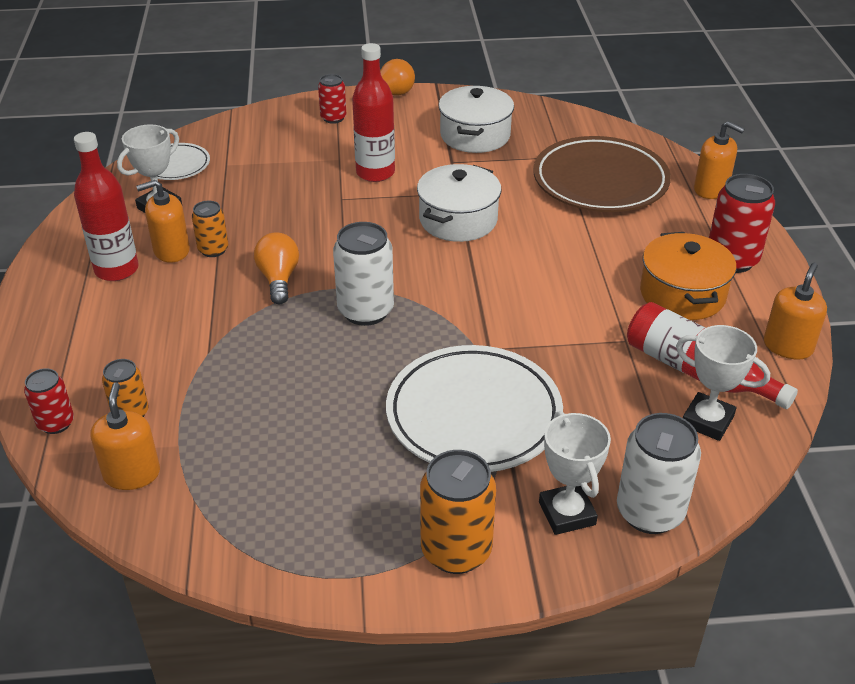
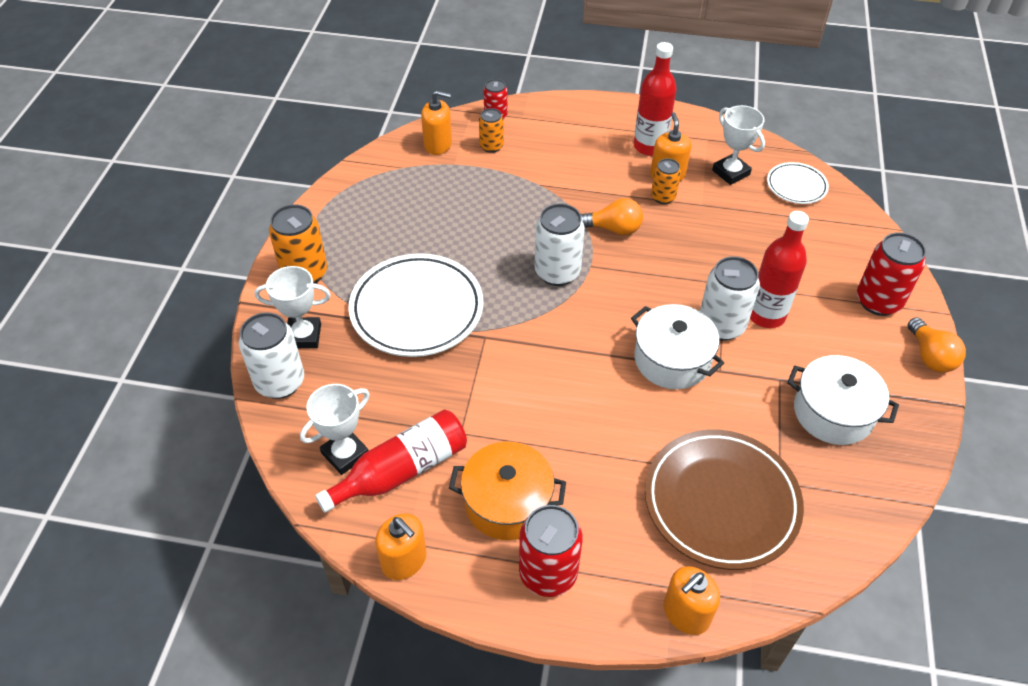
camera: 105 degrees right, 10 degrees up
(333, 118) = (878, 301): red can -> red can, size x1.70
(400, 196) = (721, 325): none -> white can

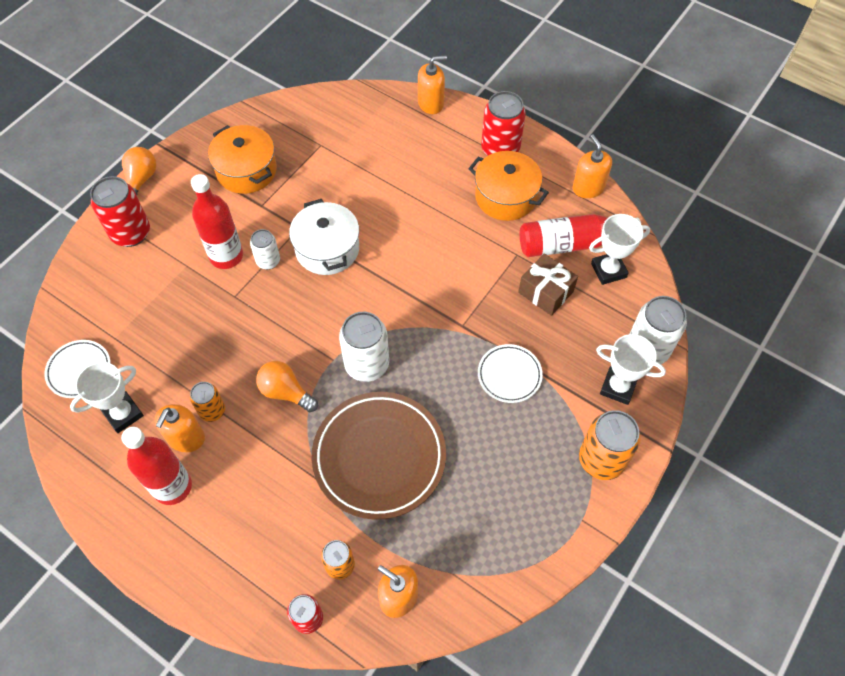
camera: 155 degrees left, 10 degrees up
(410, 402) = (545, 292): none -> brown gift
(417, 310) = (509, 375): white plate -> white plate, size x0.51
(721, 325) = (268, 261): white can -> white can, size x0.59
(721, 502) = (367, 147): brown plate -> brown plate (379, 457)
(730, 172) = (123, 414): white trophy -> white trophy turned 60 degrees clockwise
(833, 412) = (246, 170): white pot -> orange pot

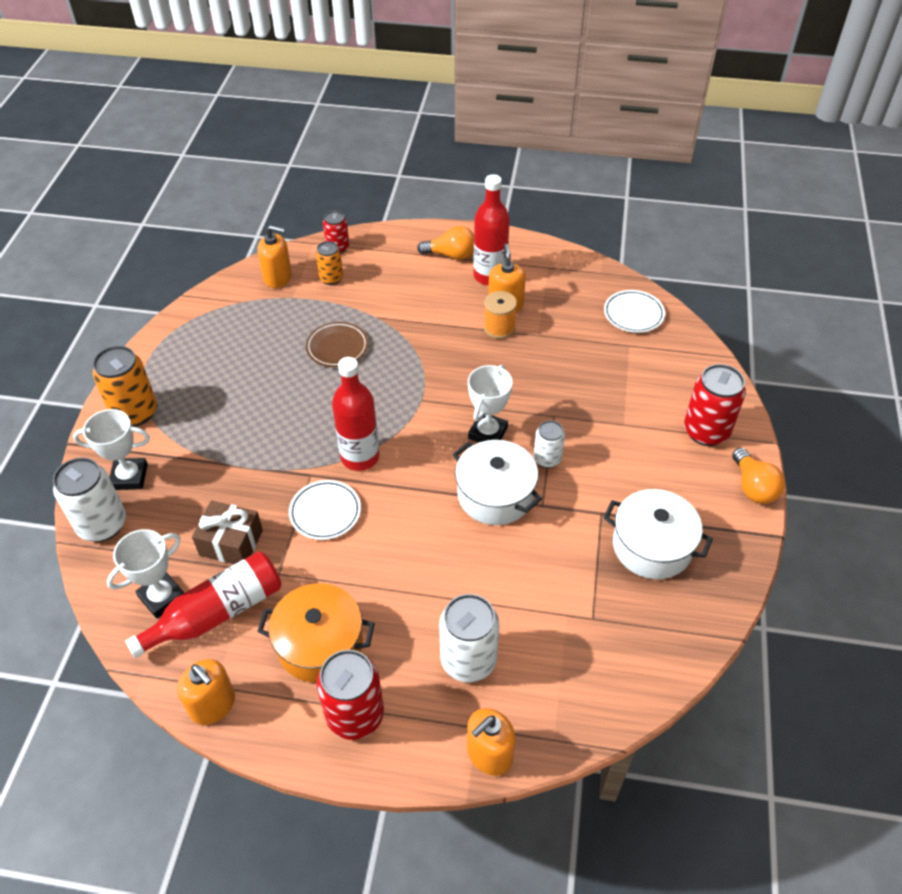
camera: 155 degrees right, 10 degrees down
(123, 414) = (569, 301): white trophy -> white trophy (488, 433)
(212, 411) = (499, 328): orange can -> orange spool
(226, 256) = (593, 447): red bottle -> red bottle (360, 457)
(246, 170) = (652, 546): orange pot -> white pot
(285, 392) = (447, 361): orange light bulb -> orange light bulb (451, 255)
(367, 365) = (387, 407): white can -> white can (468, 660)
(379, 457) = (337, 347): brown plate -> brown plate, size x0.51
(509, 375) = (244, 448): white plate -> white plate (325, 512)

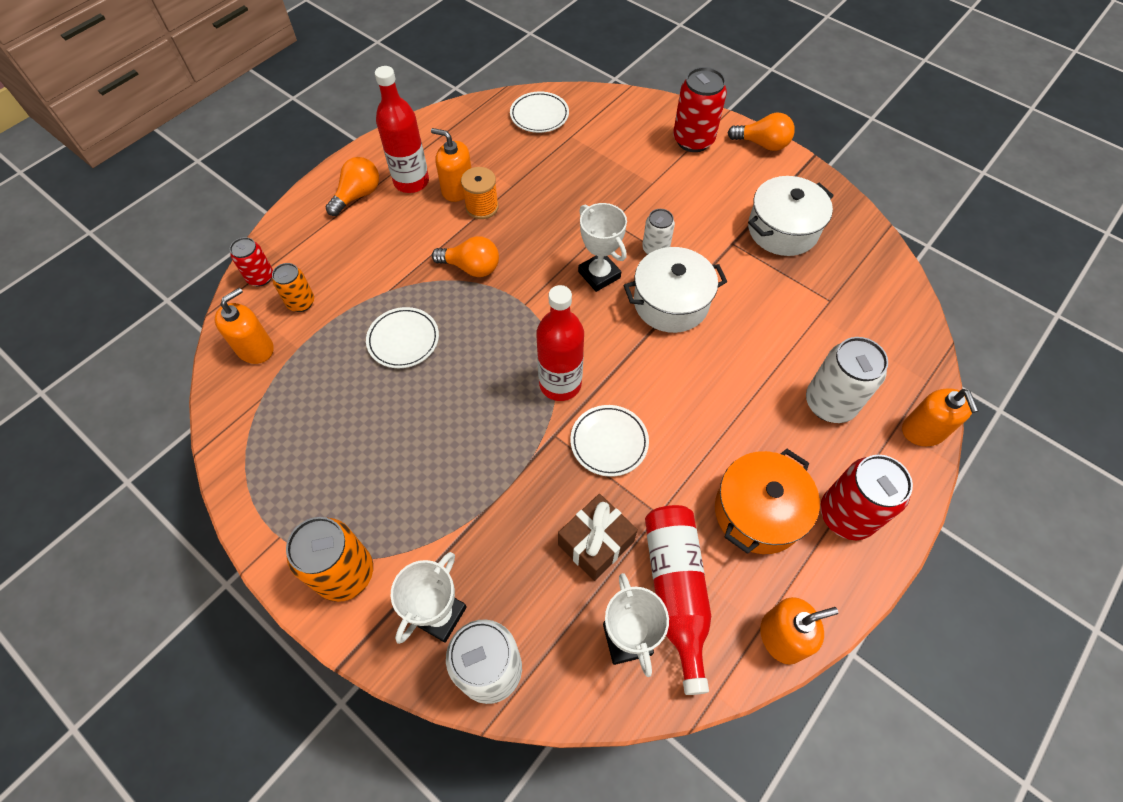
camera: 60 degrees left, 10 degrees up
(337, 347) = (403, 340): brown plate -> white plate
(433, 351) = (471, 267): none -> orange light bulb

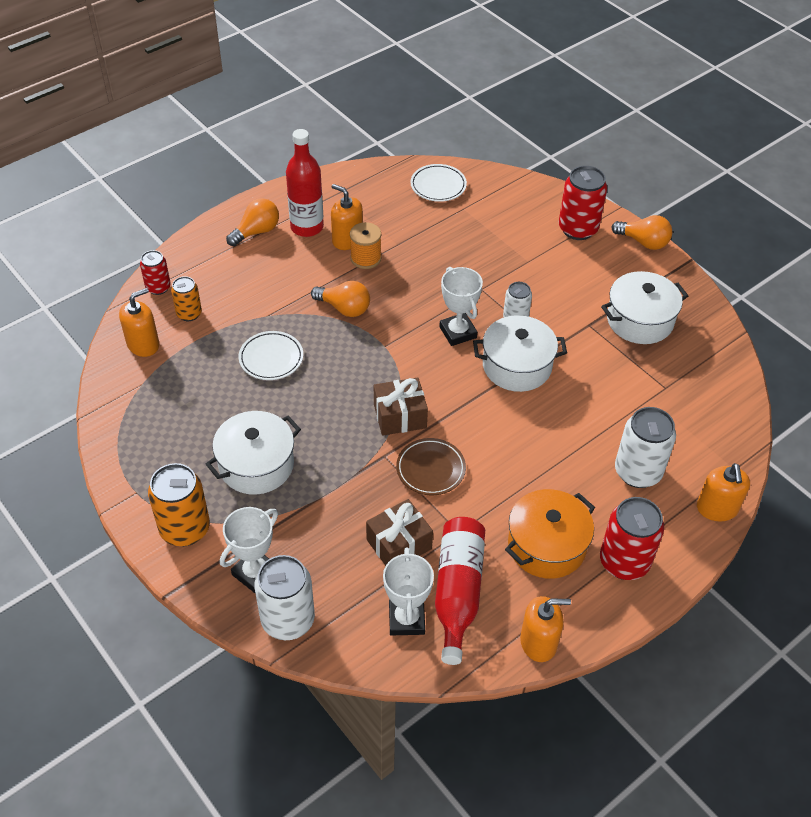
camera: 10 degrees right, 10 degrees down
(413, 474) = (256, 465): none -> white pot
(560, 384) = (400, 416): red bottle -> brown gift
(609, 442) = (430, 469): white plate -> brown plate

